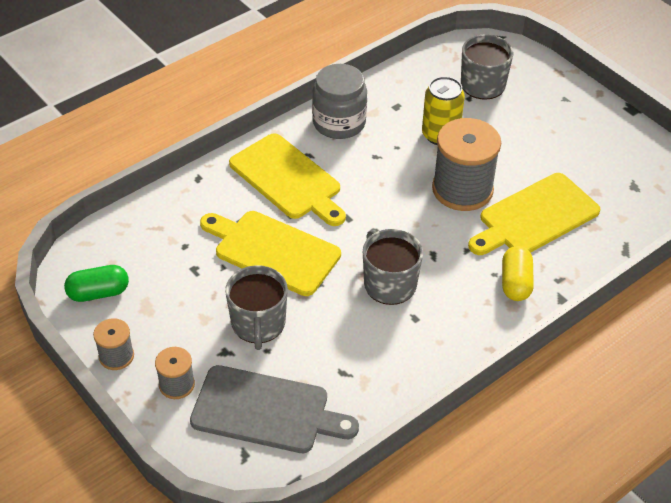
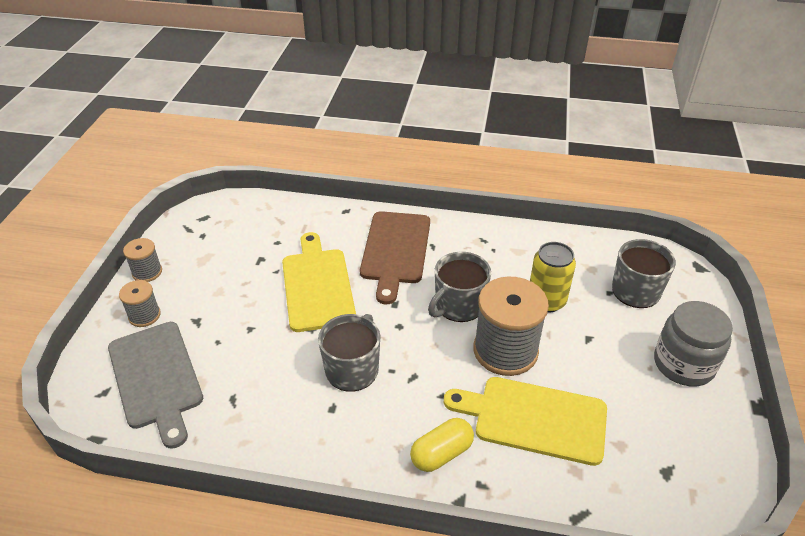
camera: 50 degrees right, 5 degrees down
(98, 293) = (196, 231): green capsule -> none
(258, 324) = (239, 321): grey mug -> grey mug (458, 305)
(288, 179) = (395, 250): yellow cutting board -> brown cutting board
(339, 123) = (483, 241): grey jar -> grey jar (683, 364)

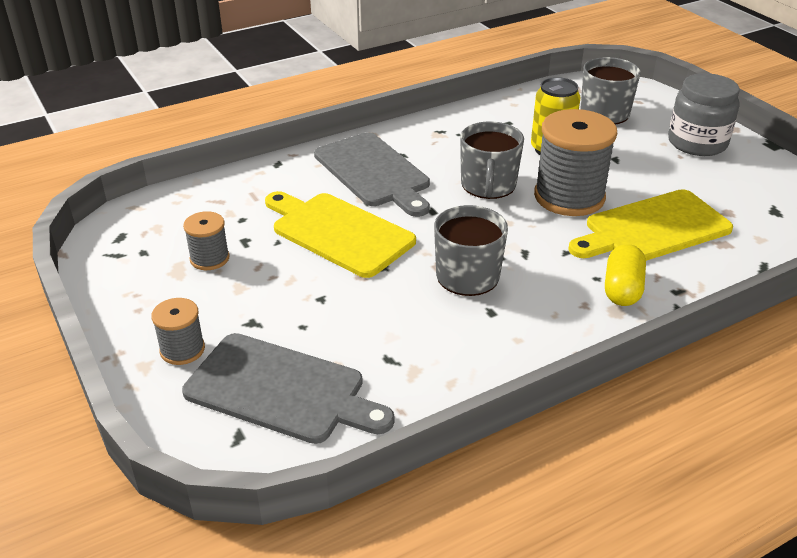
camera: 40 degrees left, 5 degrees down
(147, 272) = (124, 313): grey spool -> grey spool (209, 258)
(395, 250) = (374, 172): brown cutting board -> grey cutting board

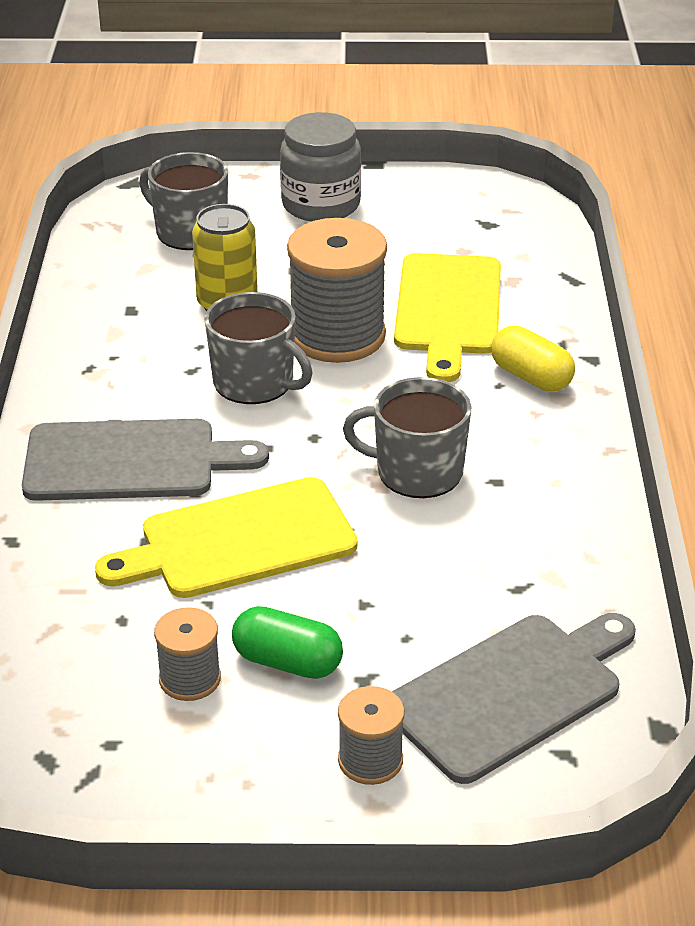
camera: 60 degrees left, 0 degrees up
(247, 287) = (287, 662): none -> green capsule

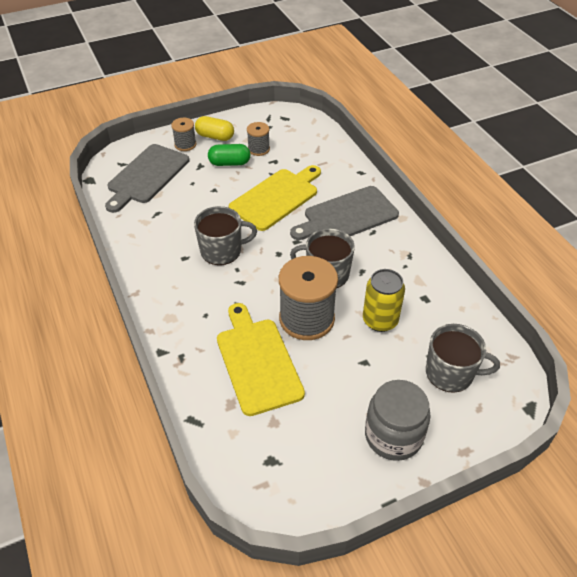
camera: 155 degrees right, 10 degrees up
(531, 377) = (190, 326): yellow capsule -> yellow capsule (215, 136)

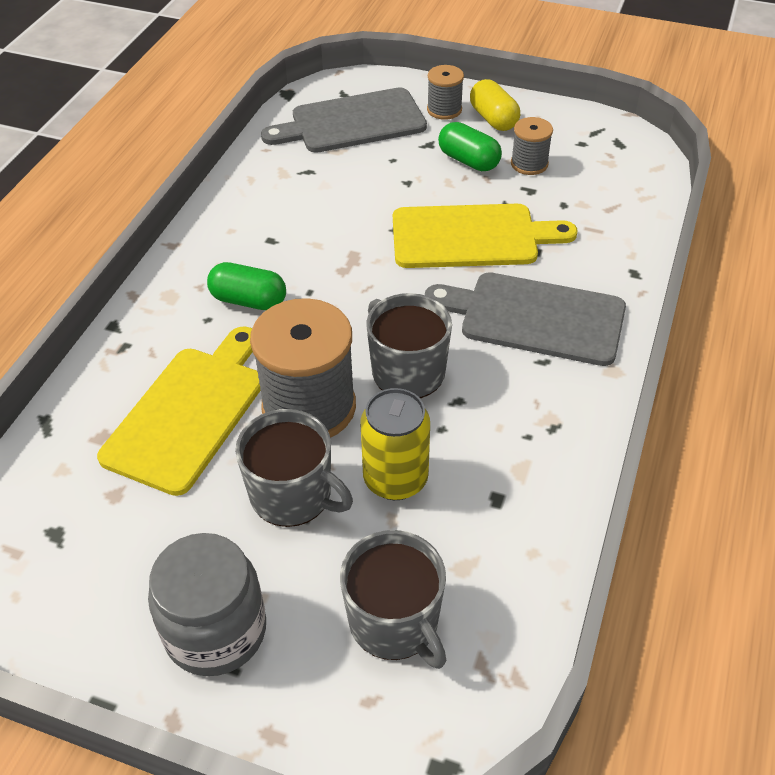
camera: 45 degrees right, 0 degrees up
(214, 292) = (249, 300): none -> green capsule
(222, 250) = (321, 259): grey mug -> grey mug (293, 495)

